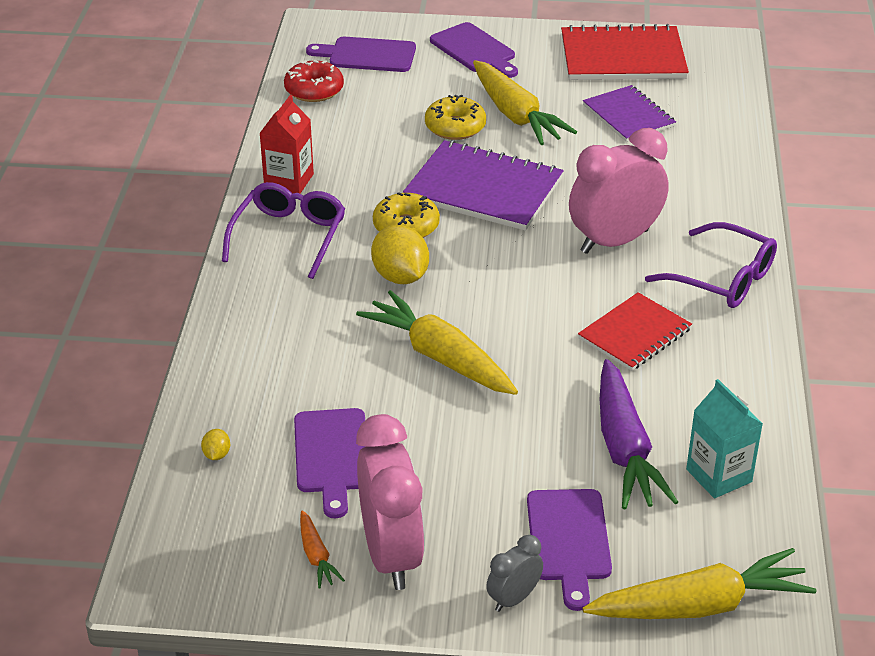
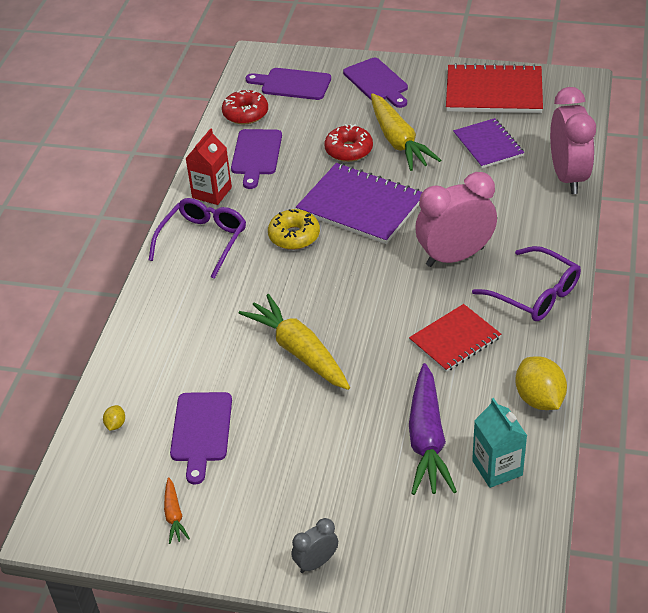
camera: 10 degrees right, 5 degrees up
(391, 555) = (230, 518): pink clock -> pink clock (568, 177)
(400, 276) = (281, 280): yellow lemon -> yellow lemon (539, 399)
(455, 127) = (349, 150): yellow donut -> red donut
(568, 540) = (368, 516): purple cutting board -> purple cutting board (256, 155)
(699, 605) = (459, 580): yellow carrot -> none

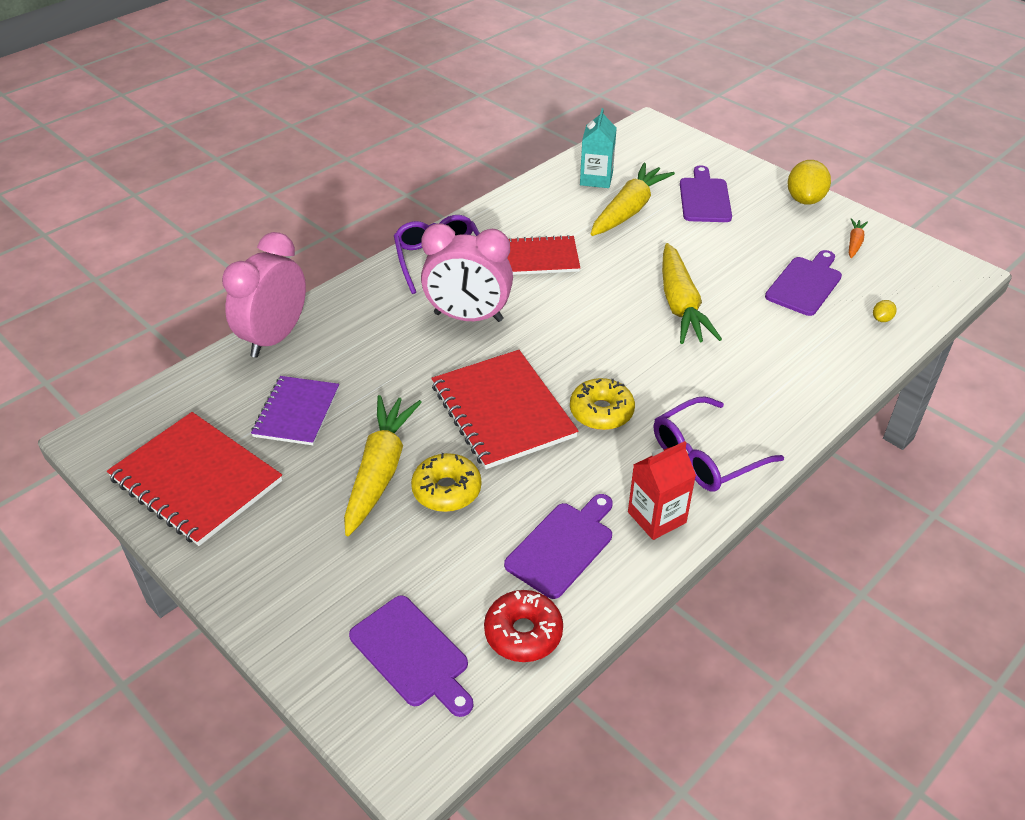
camera: 150 degrees left, 0 degrees up
(316, 562) = (763, 183): grey clock -> none
(349, 150) = (446, 490): red donut -> yellow donut
(360, 206) = (502, 411): purple notebook -> red notebook
(377, 82) = (303, 583): purple cutting board -> purple cutting board (704, 198)
(427, 439) = (628, 210): purple carrot -> yellow carrot
(539, 399) = (524, 199): yellow lemon -> yellow lemon (804, 199)

